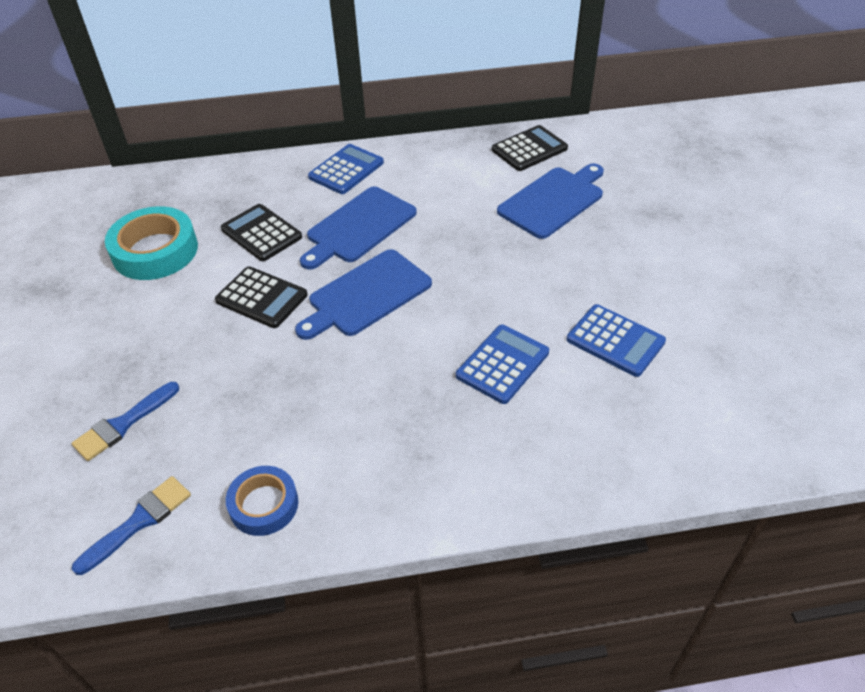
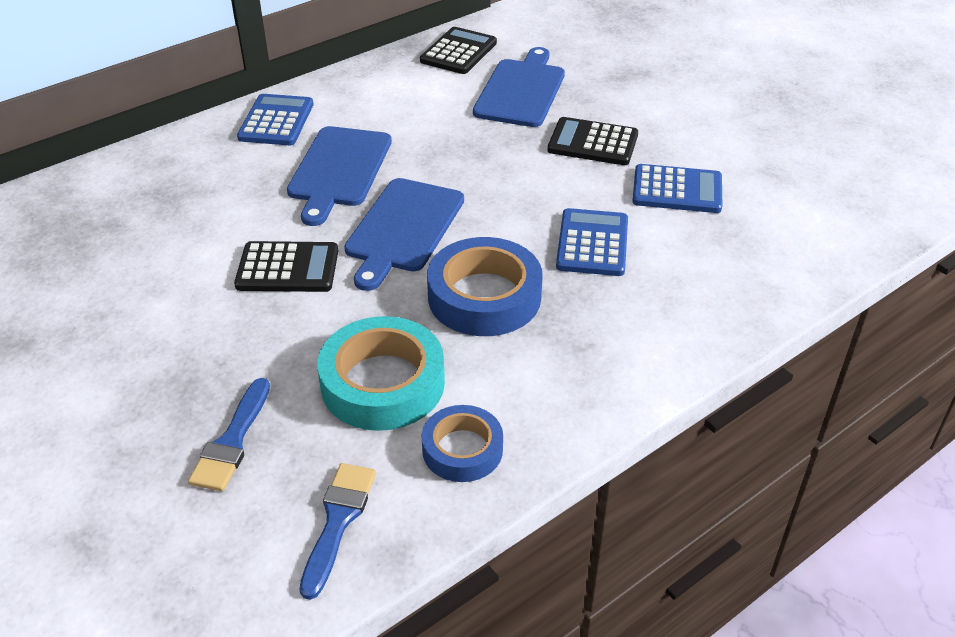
camera: 30 degrees left, 5 degrees down
(155, 251) = (111, 264): turquoise tape -> turquoise tape (382, 383)
(261, 233) = (230, 208): black calculator -> black calculator (593, 143)
(380, 379) = (484, 297): none -> blue tape

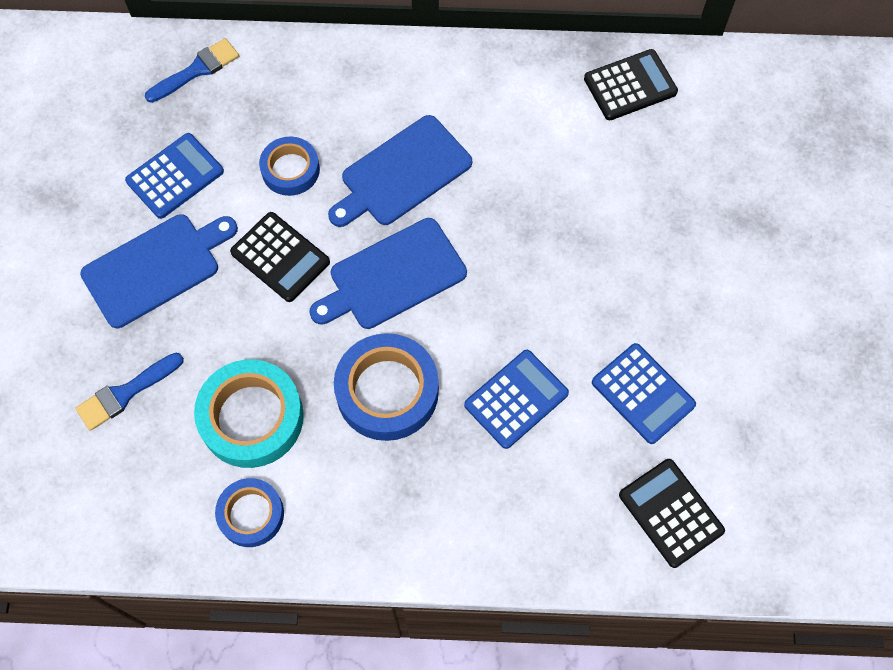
camera: 40 degrees right, 25 degrees up
(235, 213) = (290, 170): none -> blue tape
(276, 121) = (404, 78): blue calculator -> blue calculator (175, 176)
(338, 521) = (134, 508): blue brush -> blue brush (197, 70)
(521, 91) = (635, 177): blue cutting board -> blue cutting board (156, 268)
(593, 143) = (631, 287): black calculator -> black calculator (671, 513)

